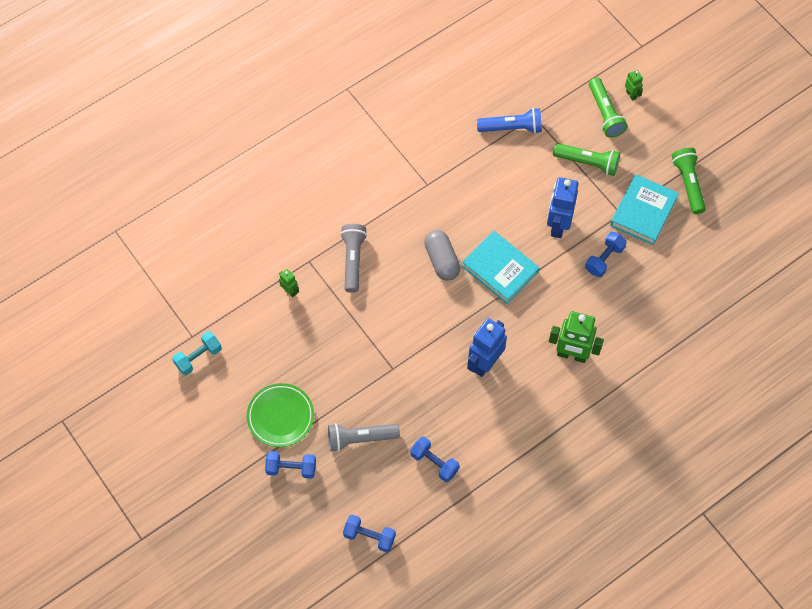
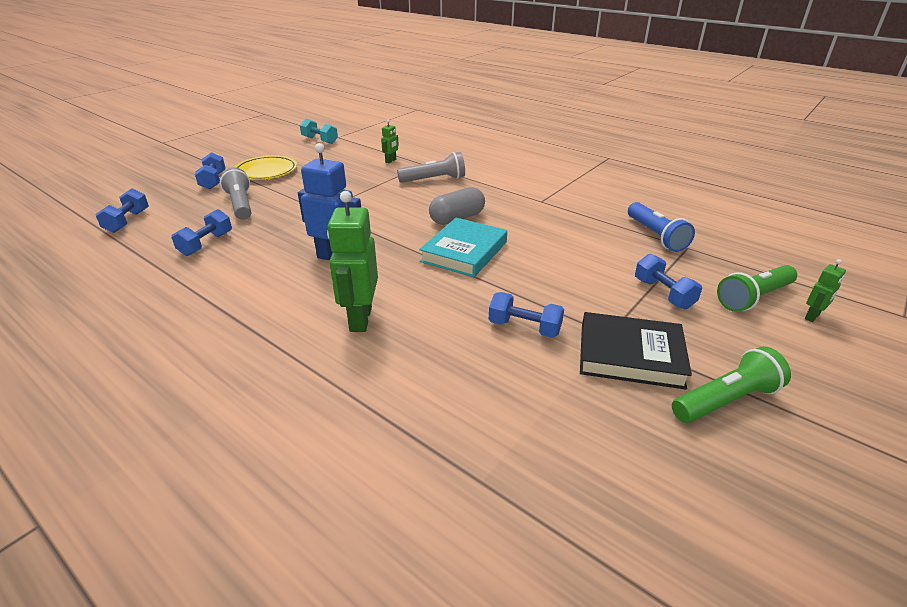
camera: 75 degrees right, 30 degrees down
(280, 416) = (266, 171): green plate -> yellow plate
(558, 225) = (551, 283): blue robot -> none
(588, 163) = (663, 294): green flashlight -> blue dumbbell
(643, 212) = (630, 355): turquoise book -> black book

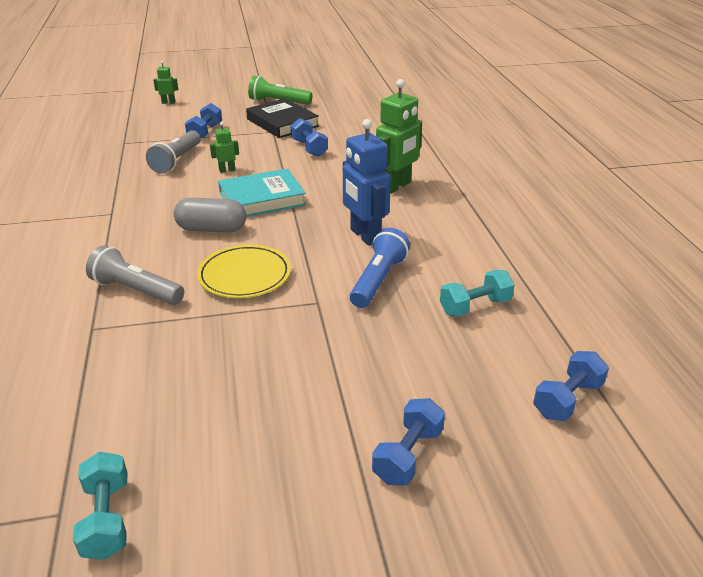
camera: 140 degrees left, 0 degrees up
(206, 244) = (475, 306): blue dumbbell -> turquoise dumbbell
(240, 205) = (401, 361): grey flashlight -> grey flashlight (177, 160)
(266, 171) = (307, 438): yellow plate -> yellow plate (244, 275)
(391, 161) = (113, 361): green robot -> green robot (227, 170)
(655, 236) = (119, 155): blue flashlight -> blue flashlight (378, 280)
(753, 298) = (169, 115): green flashlight -> none

